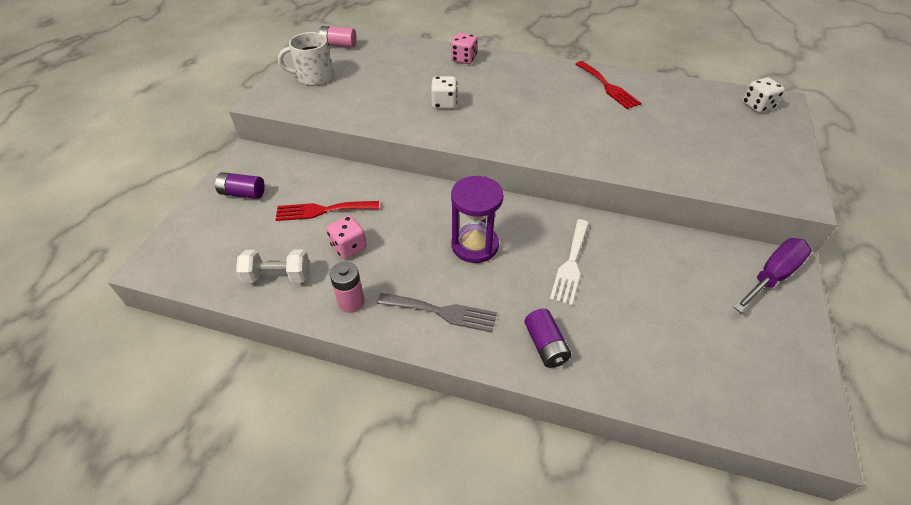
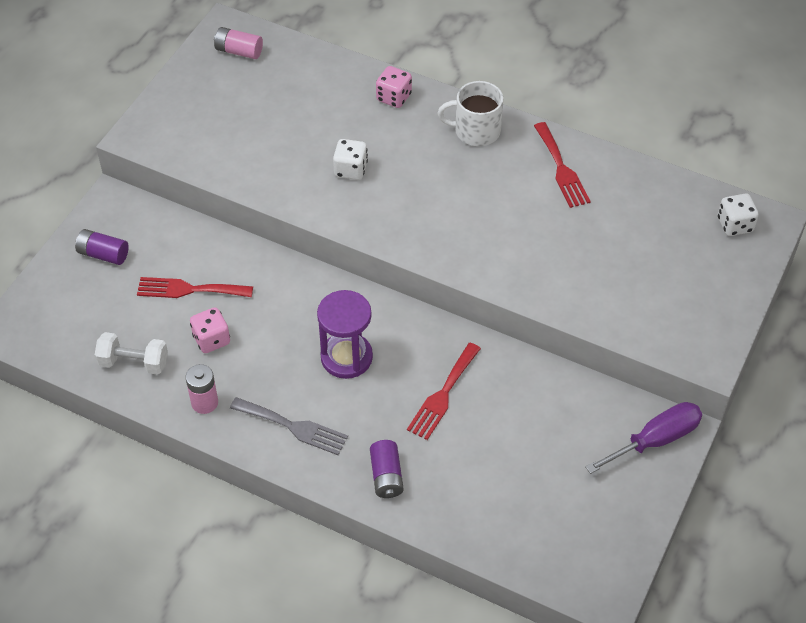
camera: 10 degrees right, 5 degrees up
(314, 77) = (201, 104): white mug -> white mug (476, 131)
(571, 264) = (443, 394): white fork -> red fork

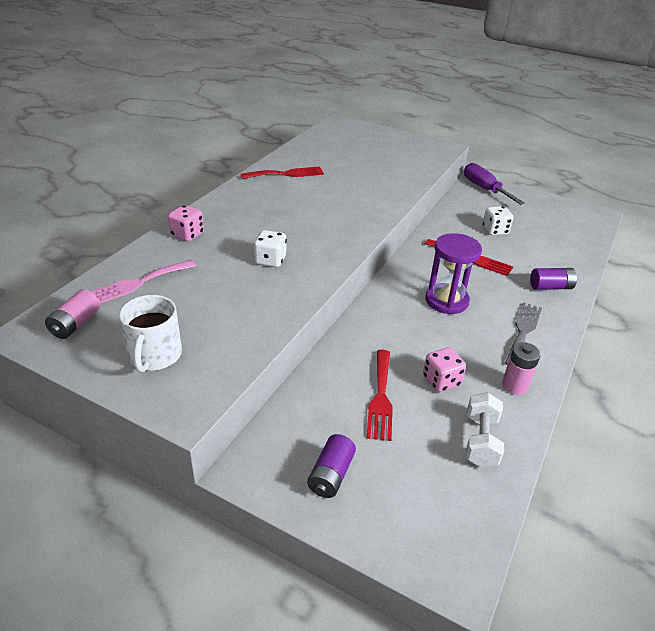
camera: 90 degrees left, 15 degrees down
(301, 77) = (138, 283): none -> pink fork
(476, 131) = (239, 201): white mug -> white mug (155, 355)
(734, 225) = (341, 130): white dice -> white dice (495, 231)

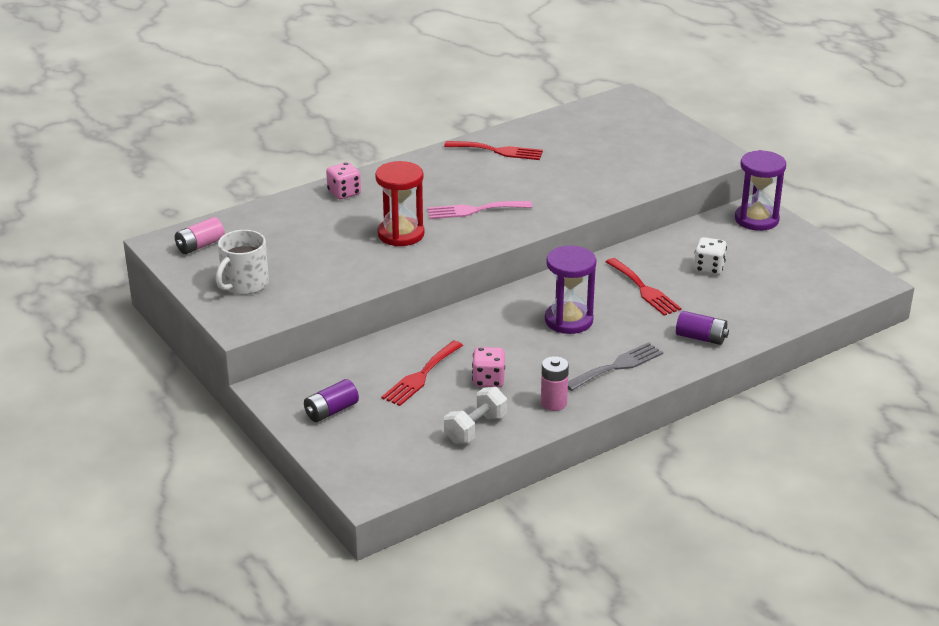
camera: 30 degrees right, 5 degrees down
(138, 283) = (270, 226): pink fork -> pink fork (474, 210)
(270, 260) = (401, 234): white dice -> red hourglass
(484, 189) = (756, 219): purple screwdriver -> purple hourglass

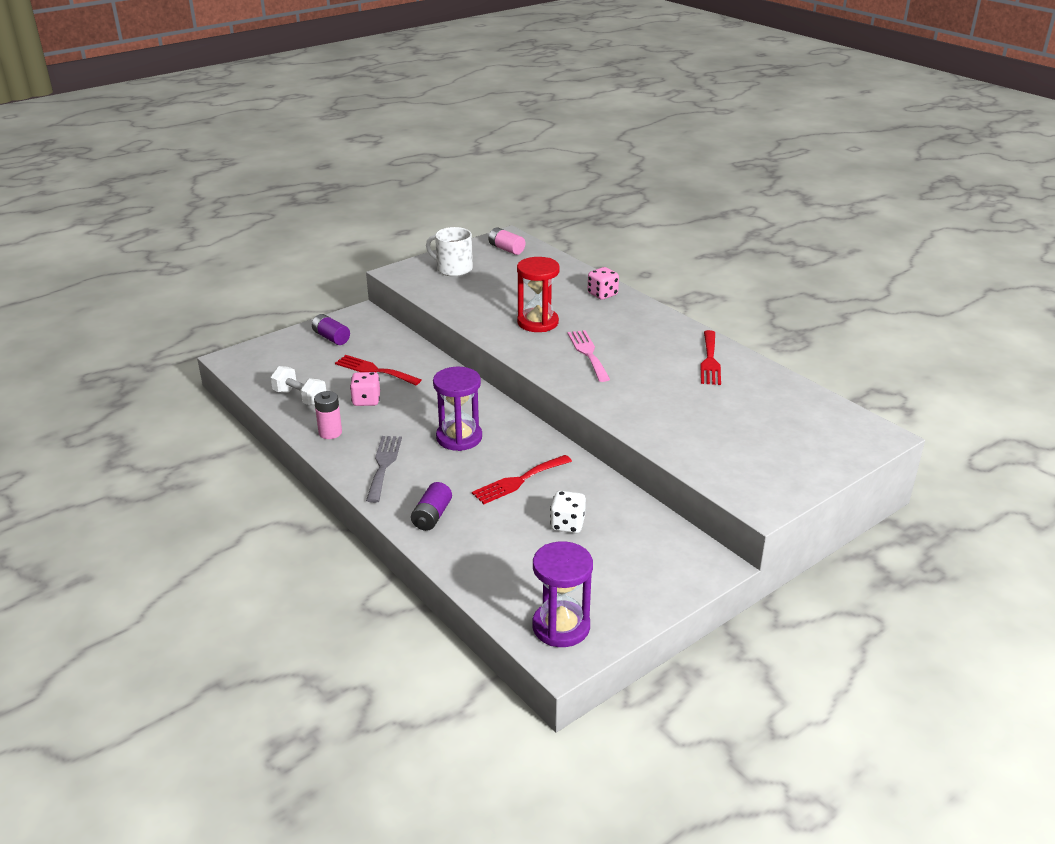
camera: 85 degrees right, 0 degrees up
(617, 366) = (384, 465): grey fork -> grey fork turned 135 degrees counterclockwise
(756, 219) = (686, 564): purple hourglass -> purple hourglass (561, 627)

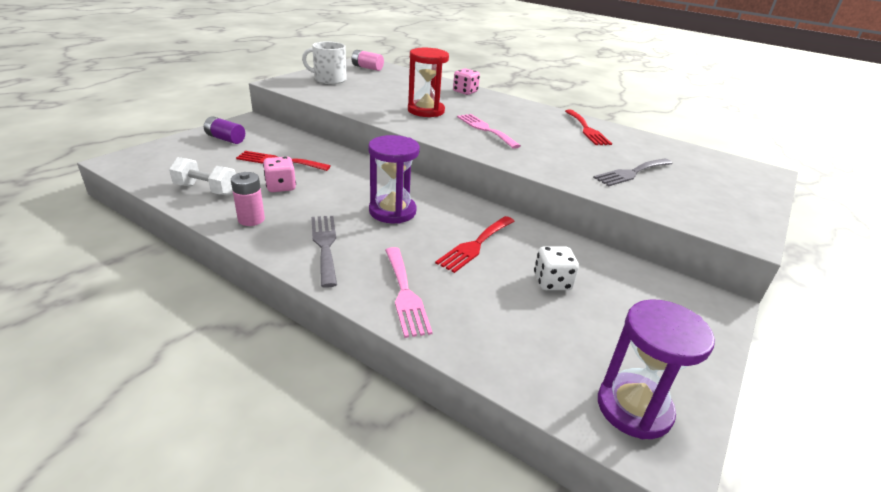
camera: 20 degrees left, 0 degrees up
(432, 516) = (405, 293): purple battery -> pink fork
(709, 423) = (632, 173): none -> grey fork

